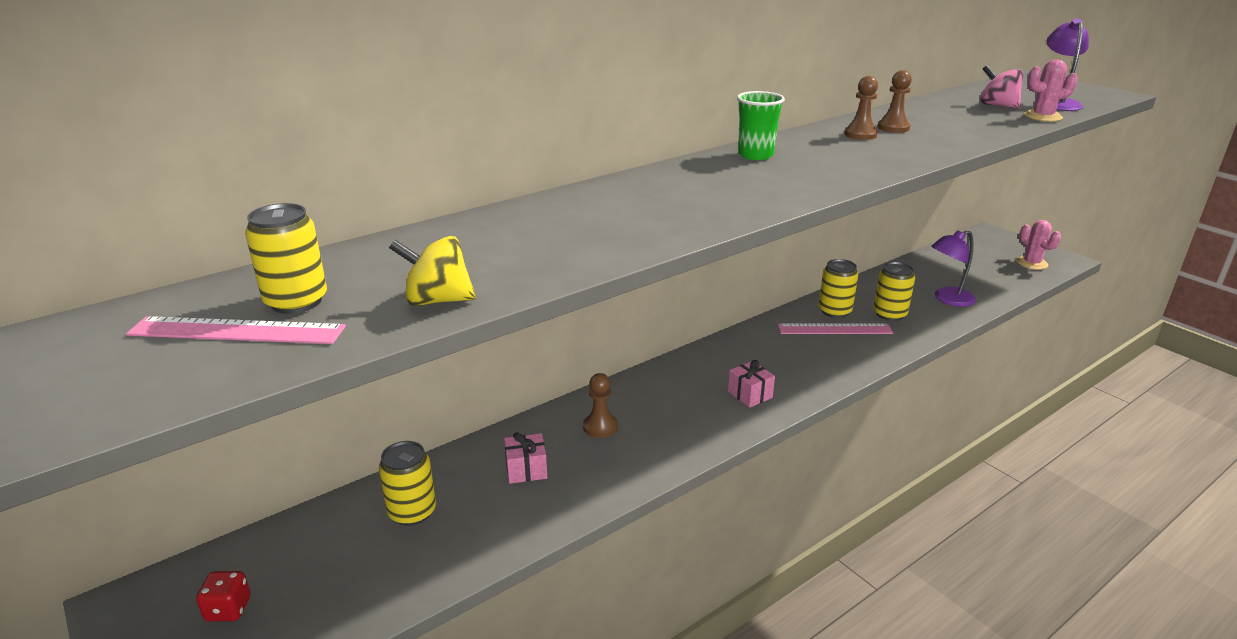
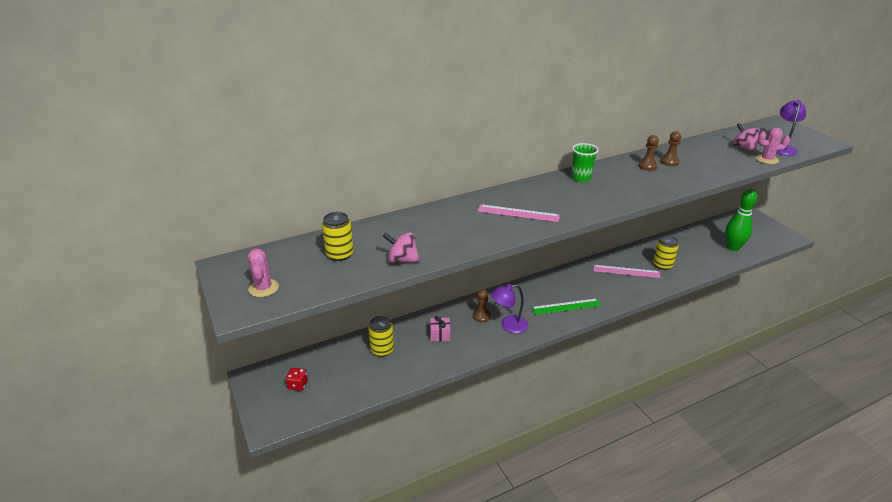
camera: 10 degrees right, 5 degrees up
(237, 331) = (315, 268): pink ruler -> pink ruler (518, 213)
(437, 300) = (402, 260): yellow spinning top -> pink spinning top
(750, 394) = (566, 306): pink gift -> green ruler
(834, 311) = (630, 260): yellow can -> none
(948, 299) = (702, 258): purple lamp -> purple lamp (508, 325)
(987, 280) = (733, 248): none -> green bowling pin
(1031, 263) = (766, 238): pink cactus -> pink cactus (263, 288)

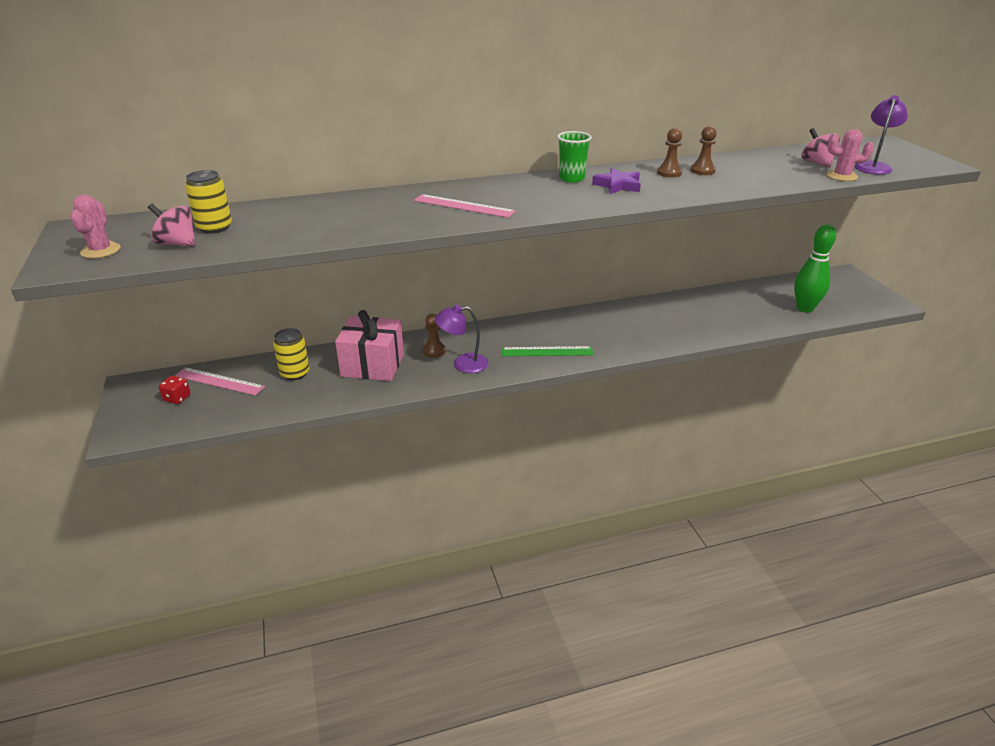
camera: 10 degrees right, 0 degrees up
(402, 260) = (284, 238): pink spinning top -> pink spinning top (177, 244)
(440, 335) = (372, 365): pink gift -> pink gift, size x2.12
(618, 182) = (617, 185): none -> purple star
(626, 271) = (645, 321): pink ruler -> pink ruler (219, 381)
(662, 265) = (698, 319): yellow can -> none

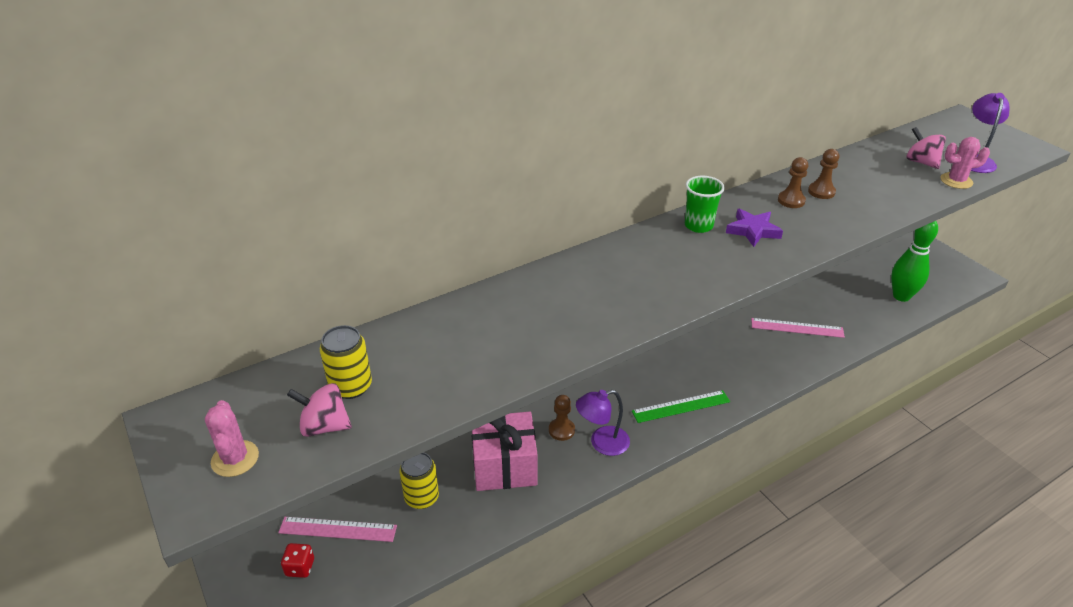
camera: 15 degrees left, 5 degrees up
(463, 206) = (614, 294): pink ruler -> pink ruler (797, 328)

